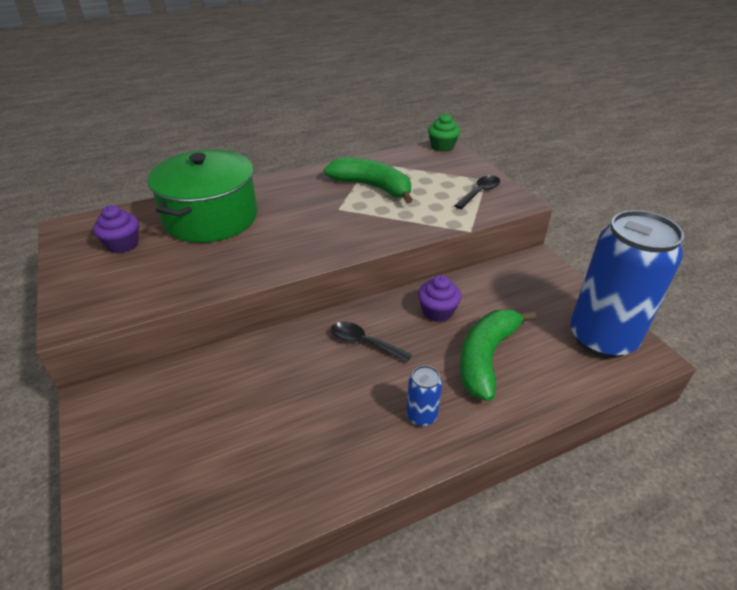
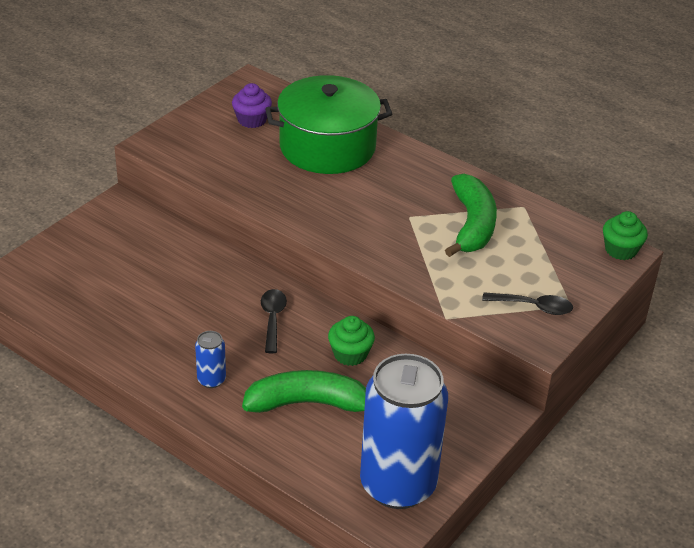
camera: 60 degrees right, 0 degrees up
(437, 312) = (350, 354): purple cupcake -> green cupcake

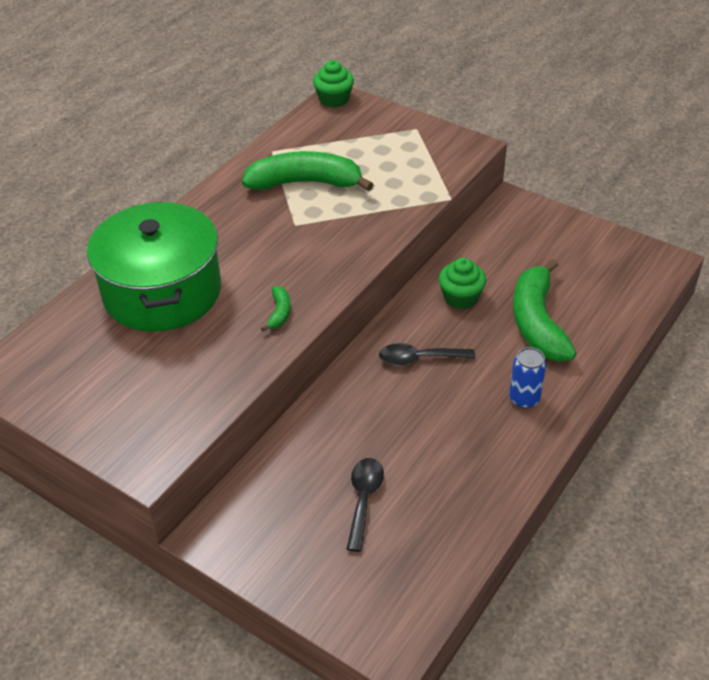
camera: 90 degrees left, 5 degrees up
(252, 120) = (96, 364): purple cupcake -> none
(293, 204) = (279, 313): none -> green banana
(398, 485) = (618, 261): blue can -> none
(533, 307) = (423, 148): black spoon -> black spoon (364, 499)

